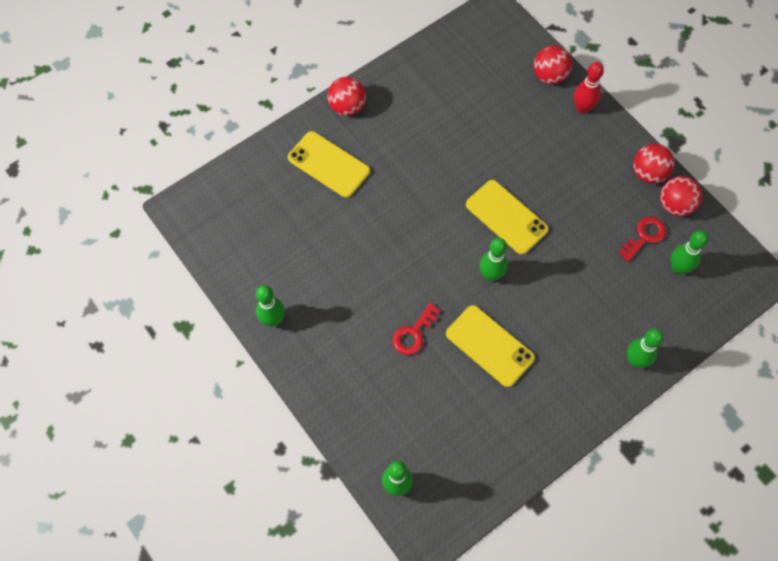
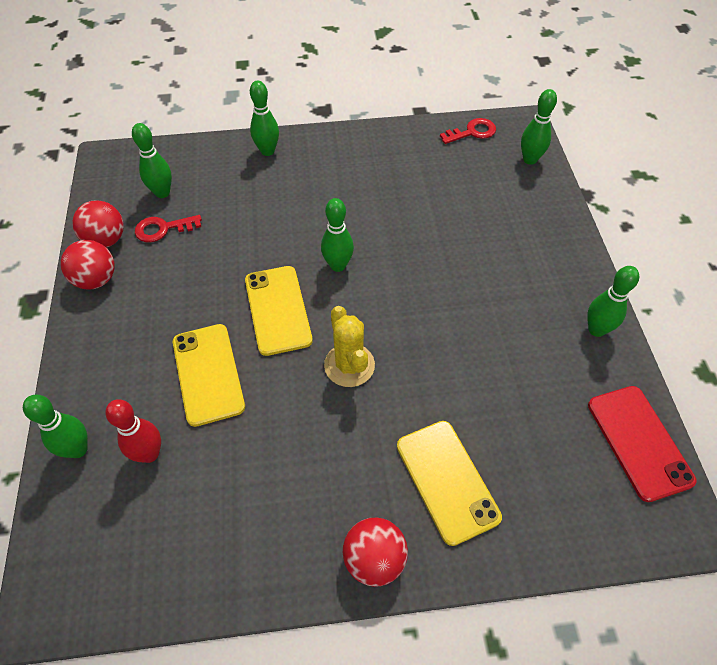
camera: 150 degrees left, 10 degrees down
(219, 247) = (639, 442): none -> red phone
(413, 333) = (450, 252): red key -> red key (472, 132)
(430, 203) = (349, 365): none -> yellow cactus
(489, 346) = (383, 212): yellow phone -> yellow phone (208, 374)
(549, 76) = (78, 449): red ball -> green bowling pin
(582, 108) = (85, 384): red bowling pin -> red bowling pin (149, 454)

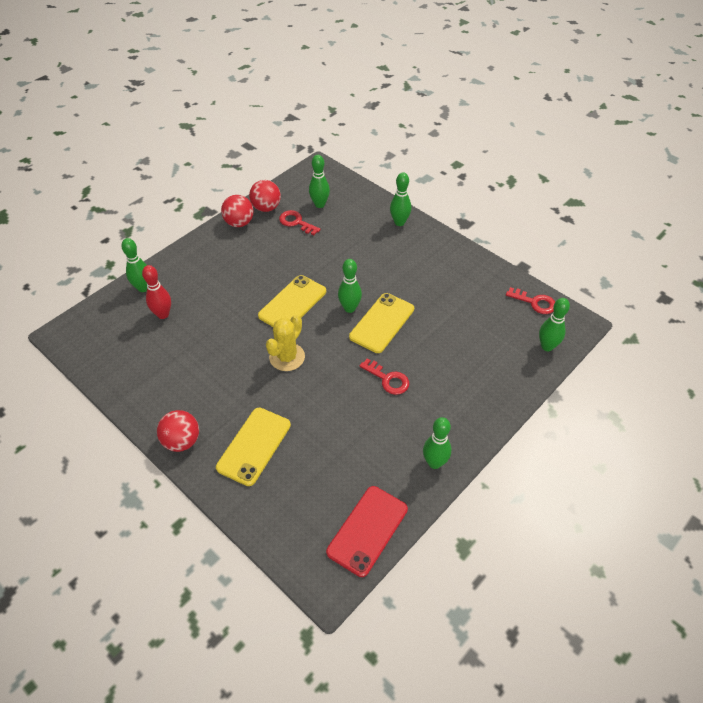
camera: 50 degrees right, 5 degrees down
(208, 374) = (226, 304): yellow phone -> yellow phone (382, 323)
(462, 297) = (388, 379): none -> red key

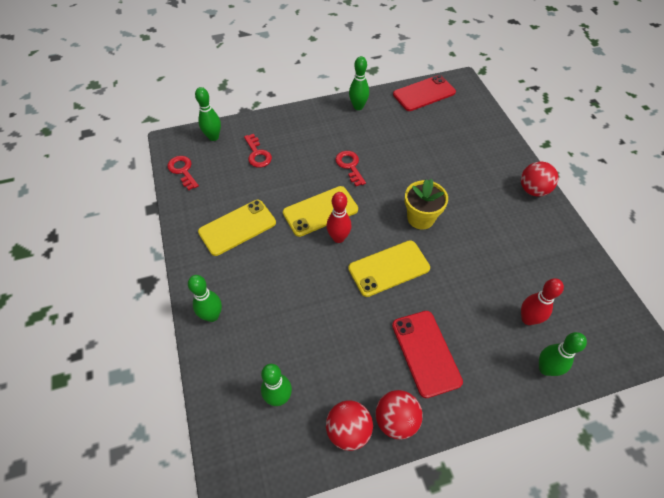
camera: 150 degrees left, 5 degrees up
(235, 262) = (425, 353): none -> red phone
(254, 446) = (477, 164): yellow phone -> yellow phone (237, 227)
(287, 357) = (420, 218): yellow cactus -> yellow flower pot
(296, 222) = (325, 380): red key -> red key (257, 154)
(349, 308) = (338, 238): green bowling pin -> red bowling pin

